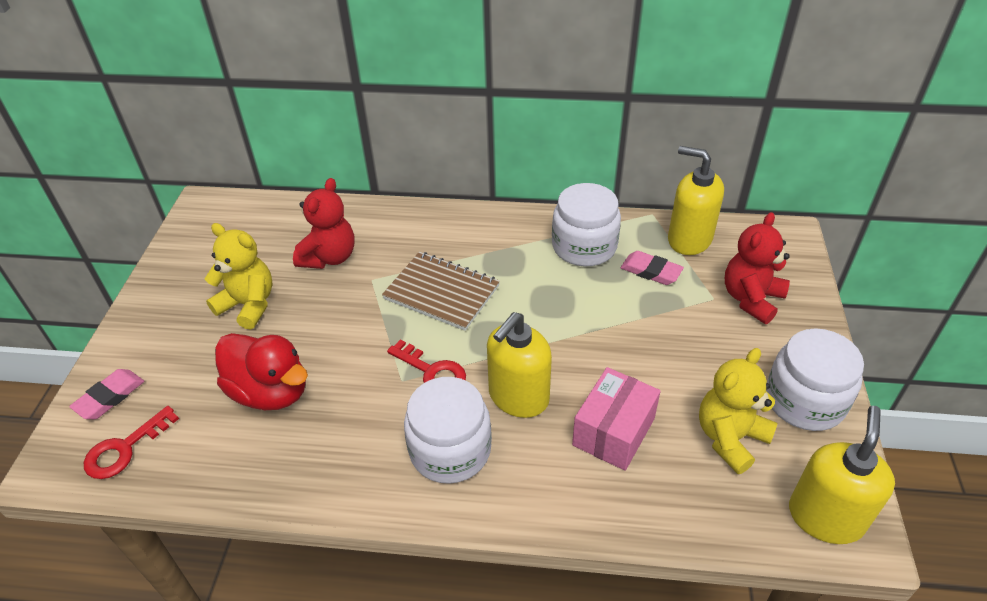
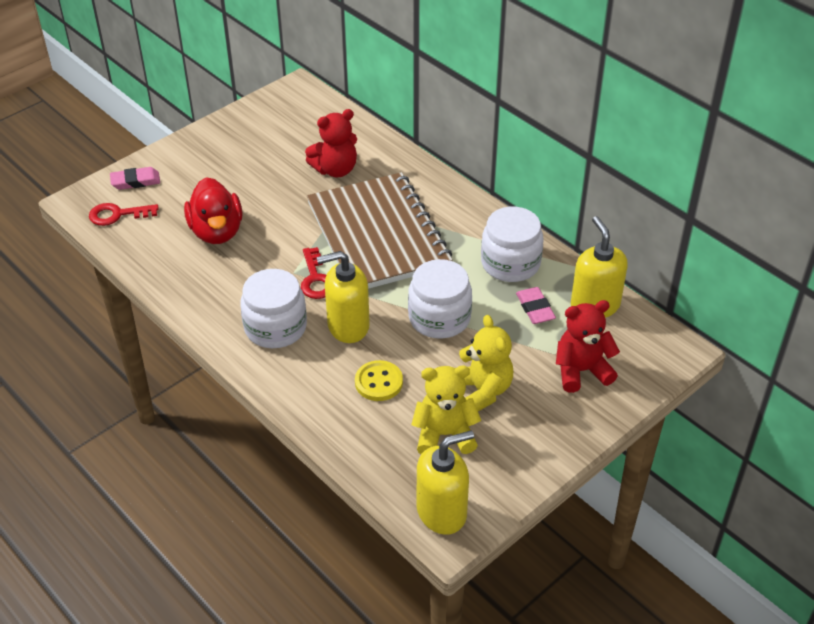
camera: 40 degrees right, 0 degrees up
(248, 305) = (257, 172): yellow teddy bear -> yellow teddy bear (482, 391)
(441, 292) = (377, 235): brown notebook -> brown notebook, size x1.75
(613, 432) = (378, 382): pink box -> yellow button
(804, 400) = (524, 450): white jar -> white jar (439, 318)

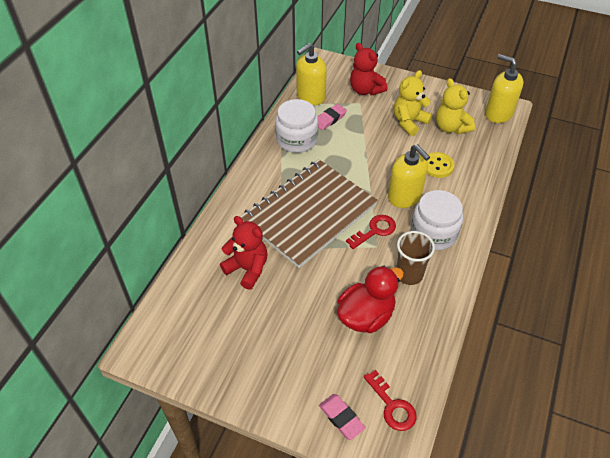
camera: 115 degrees left, 5 degrees up
(238, 283) = (409, 274): none -> brown cup
(439, 318) = (366, 157): white jar -> none

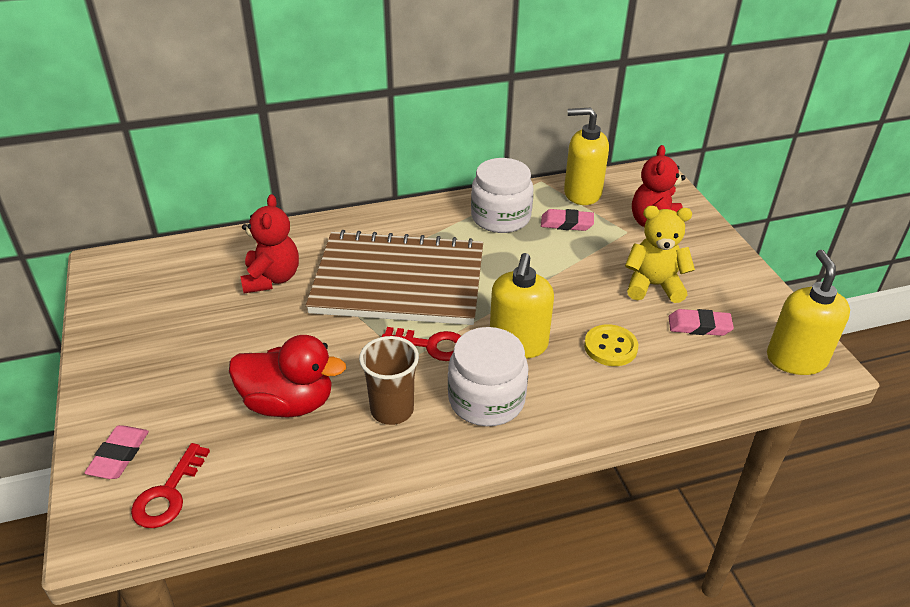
camera: 50 degrees right, 10 degrees down
(451, 127) = (699, 326): yellow teddy bear -> pink eraser

